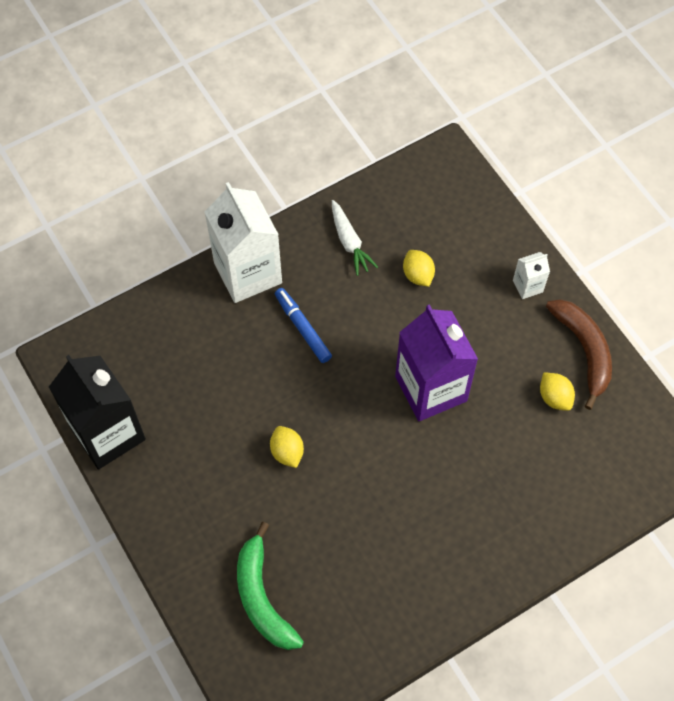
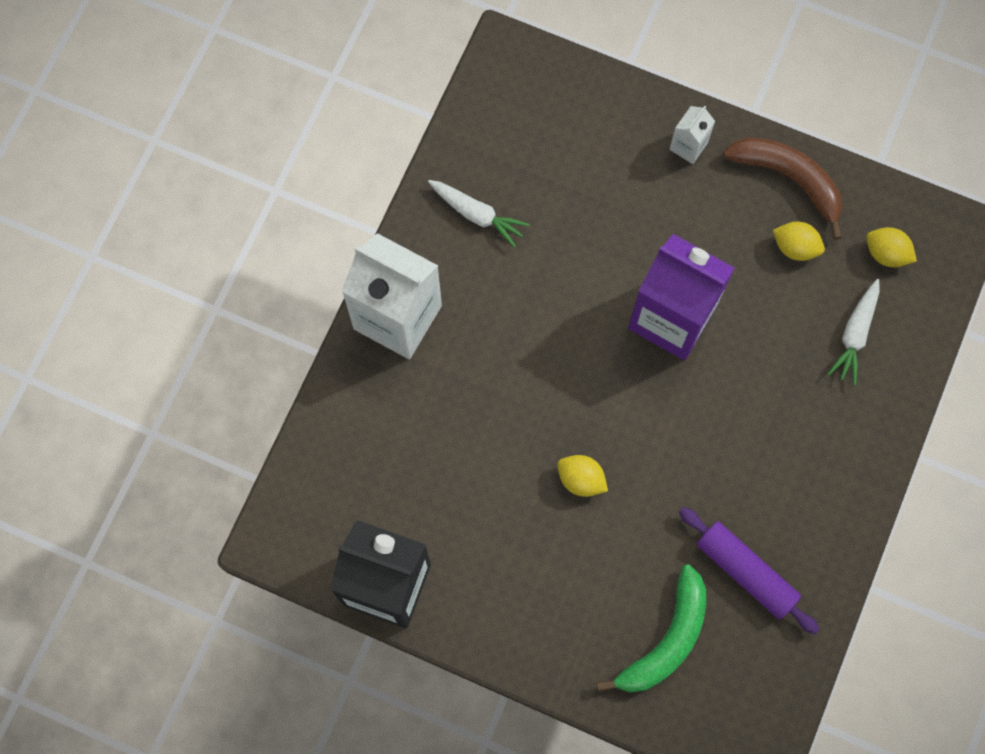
camera: 35 degrees left, 10 degrees up
(262, 597) = (666, 640): green banana -> green banana turned 90 degrees counterclockwise
(302, 328) = (499, 339): blue marker -> none
(353, 590) = (745, 572): none -> purple rolling pin
(418, 275) = (572, 206): yellow lemon -> yellow lemon (886, 254)
(554, 482) = (855, 334): none -> white carrot

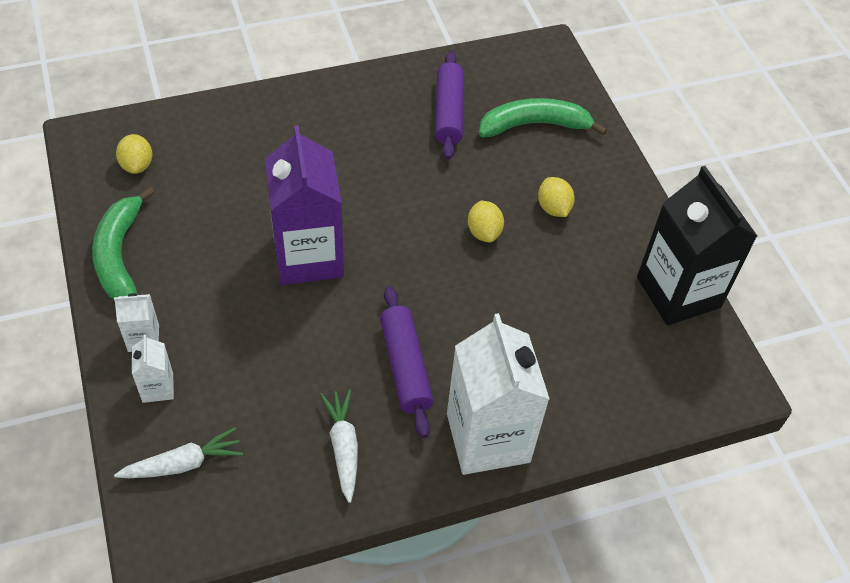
camera: 135 degrees left, 20 degrees down
(505, 308) = (405, 367): none -> purple rolling pin
(634, 128) = (158, 388): none -> white carton
(789, 180) = (120, 255): brown banana -> green banana
(795, 247) = (179, 218): yellow lemon -> yellow lemon (553, 208)
(855, 334) = (221, 148): white carrot -> white carrot (183, 464)

